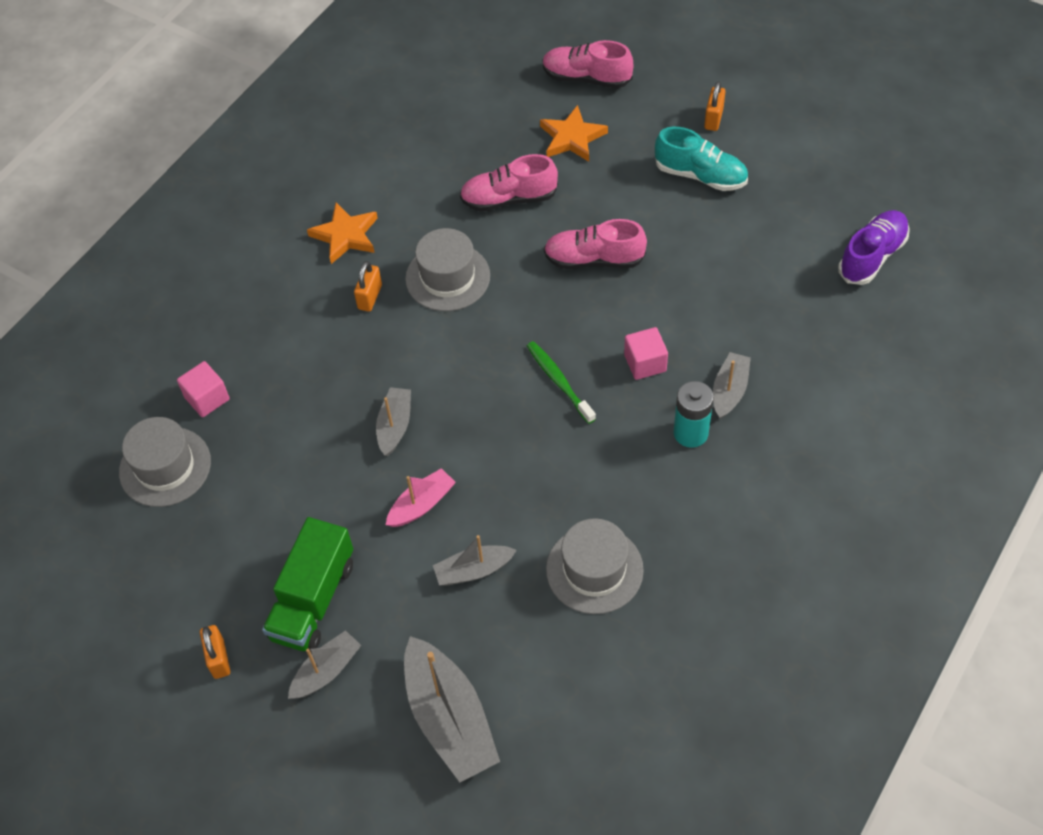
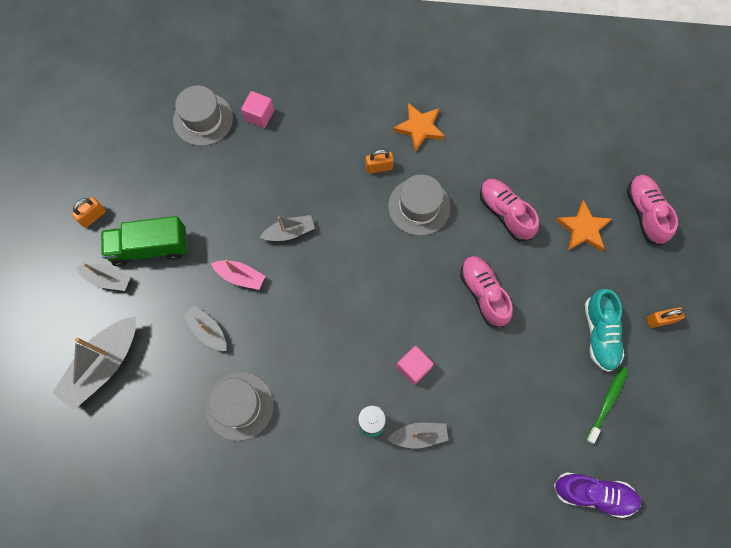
camera: 60 degrees right, 15 degrees up
(559, 381) = (371, 317): green toothbrush -> green toothbrush (607, 402)

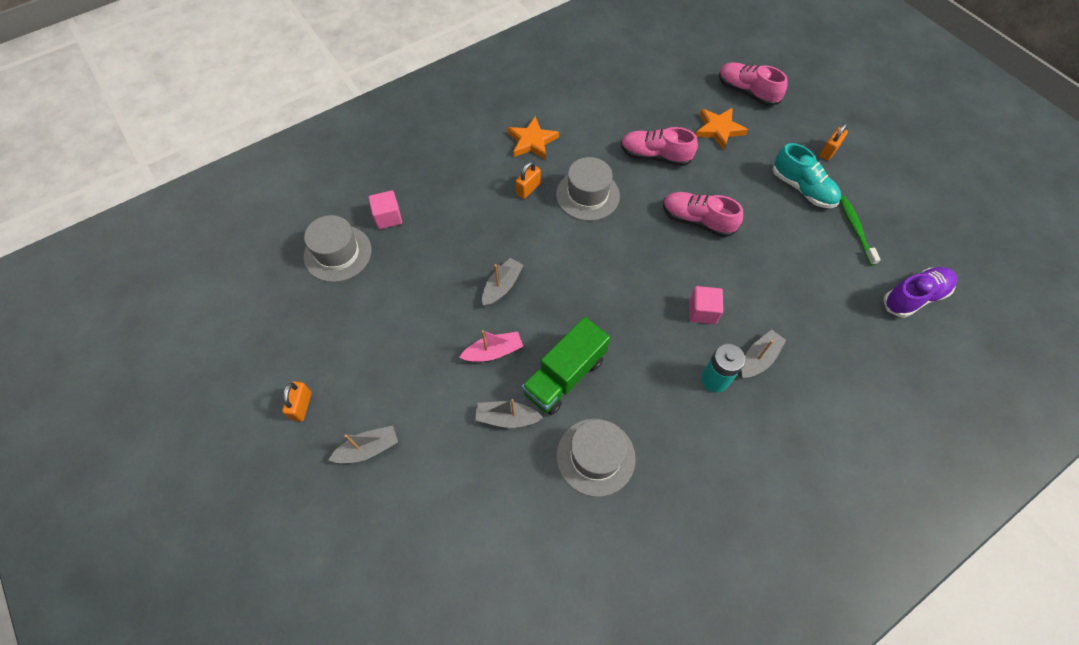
camera: 40 degrees left, 10 degrees down
(104, 365) = (435, 528): grey boat -> none
(150, 248) = (385, 391): green truck -> green truck (564, 376)

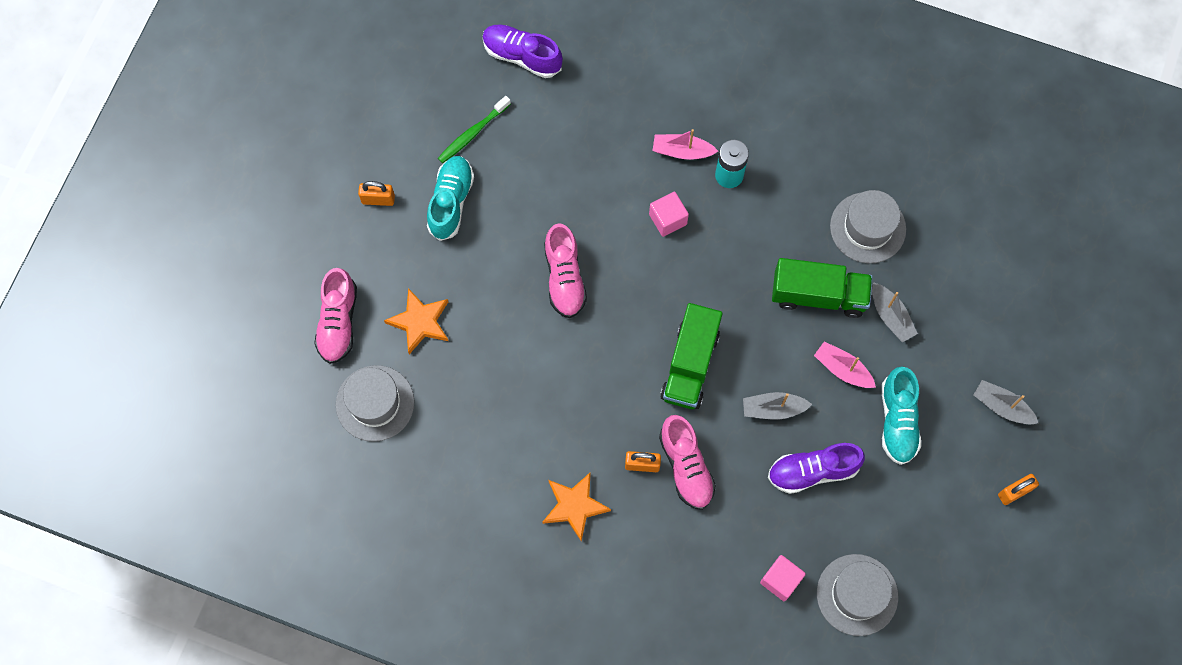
camera: 125 degrees left, 10 degrees up
(424, 362) = (897, 421): none -> turquoise shoe
(438, 282) = (812, 471): none -> purple shoe
(575, 256) = (690, 365): none -> green truck
(587, 195) = (607, 400): grey hat -> grey hat (375, 403)
(655, 156) = (505, 365): pink shoe -> pink shoe (686, 467)
(758, 358) = (682, 151): grey boat -> pink boat

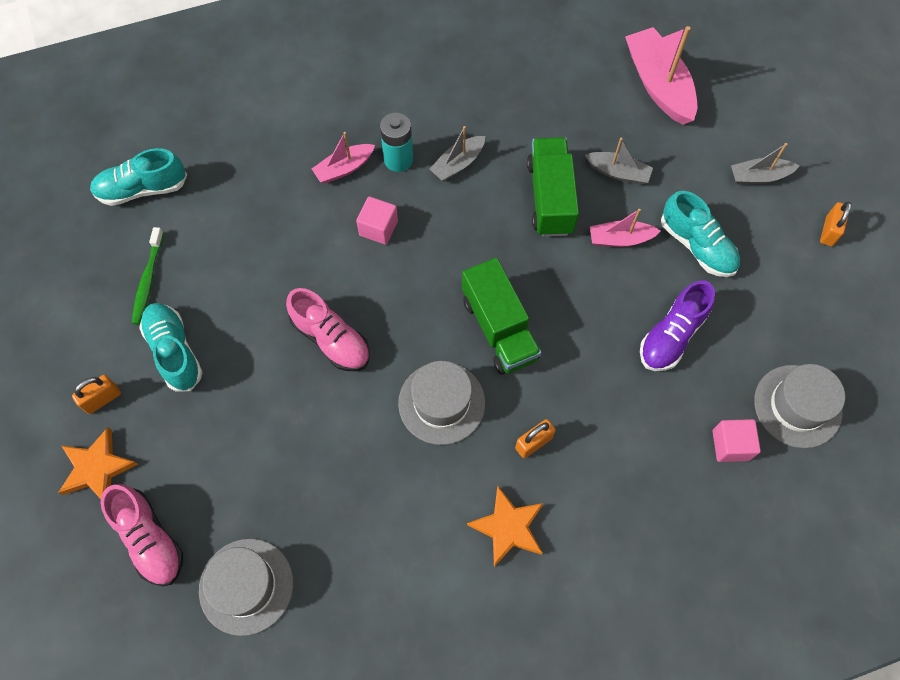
camera: 40 degrees left, 5 degrees down
(420, 322) = (230, 477): orange star -> orange star (97, 468)
(522, 56) = (142, 189): purple shoe -> turquoise shoe
(686, 467) = (571, 415): pink shoe -> none
(773, 409) = (596, 311): grey boat -> grey boat (458, 164)
(818, 295) = (550, 198): green truck -> green truck turned 60 degrees counterclockwise
(867, 228) = (540, 122): grey hat -> grey hat (441, 403)
(993, 269) = (658, 85): none -> pink boat

